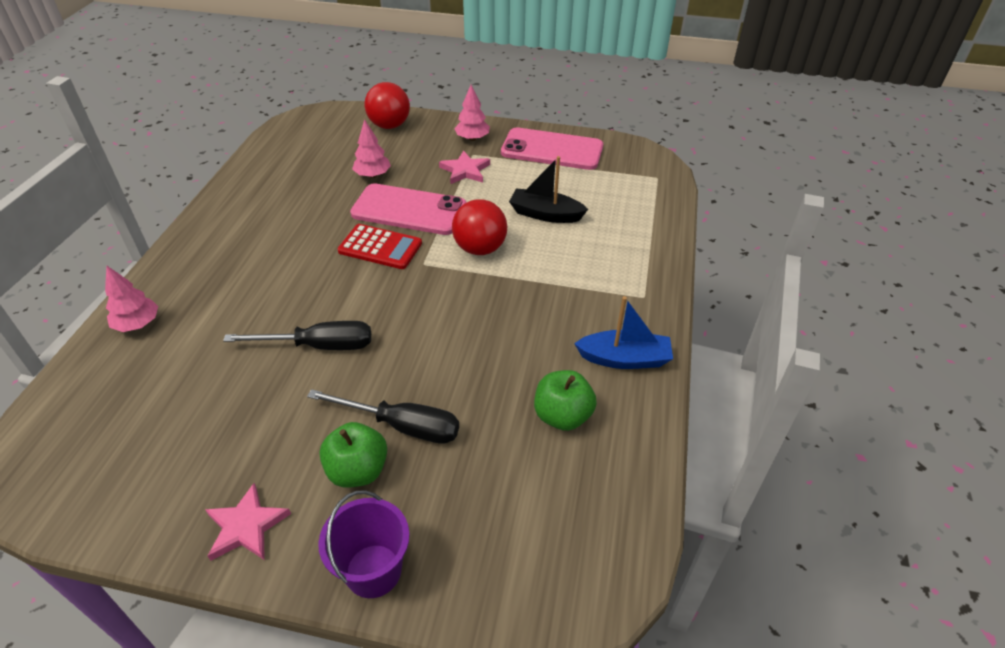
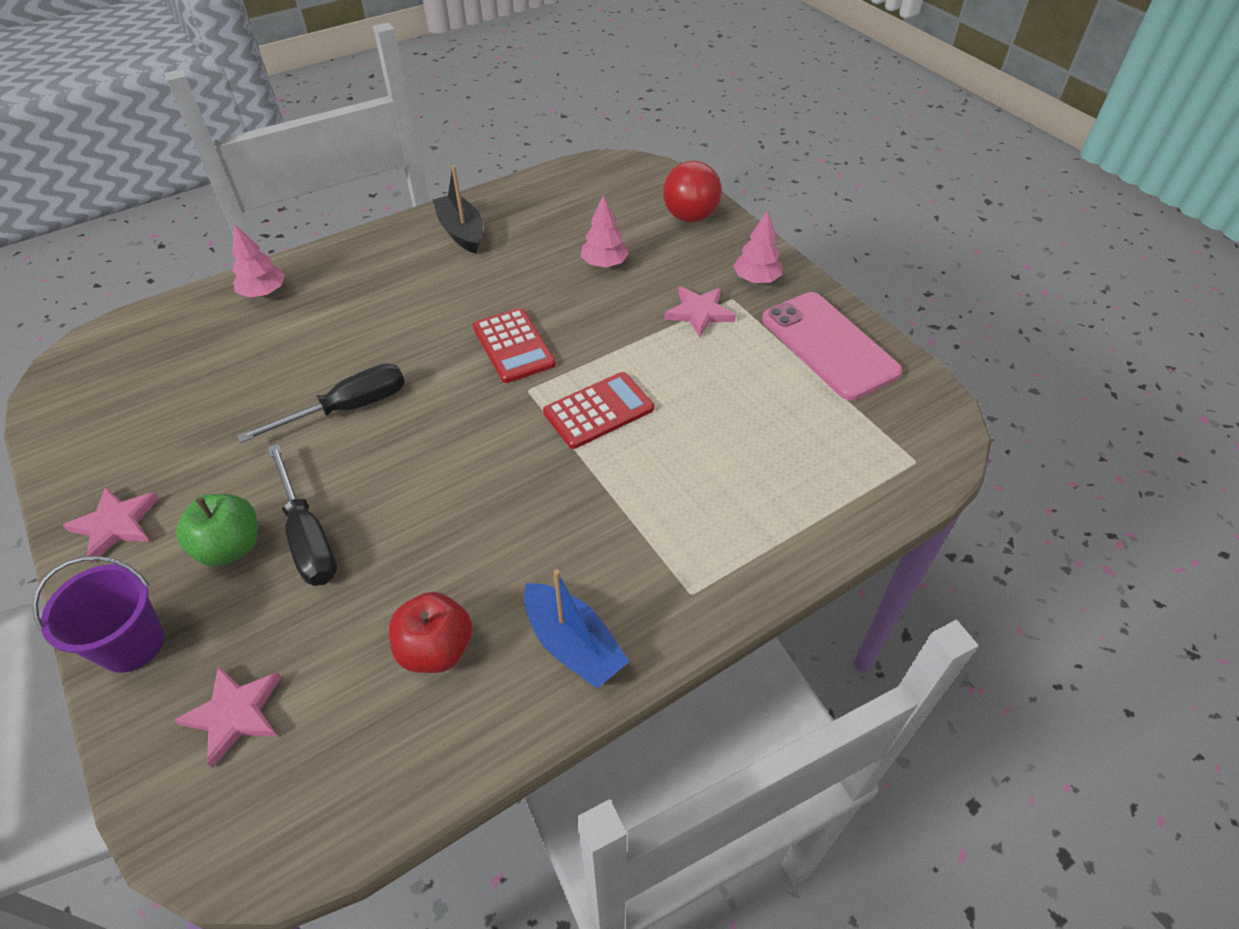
camera: 45 degrees right, 5 degrees up
(319, 346) = (348, 408): black screwdriver -> black screwdriver turned 75 degrees counterclockwise
(409, 210) = (588, 323): pink phone -> none
(480, 248) = (598, 411): red ball -> red calculator
(500, 540) = (235, 714): none -> pink star
(545, 214) = (716, 418): black boat -> black boat (462, 232)
(562, 416) = (436, 649): green apple -> red apple

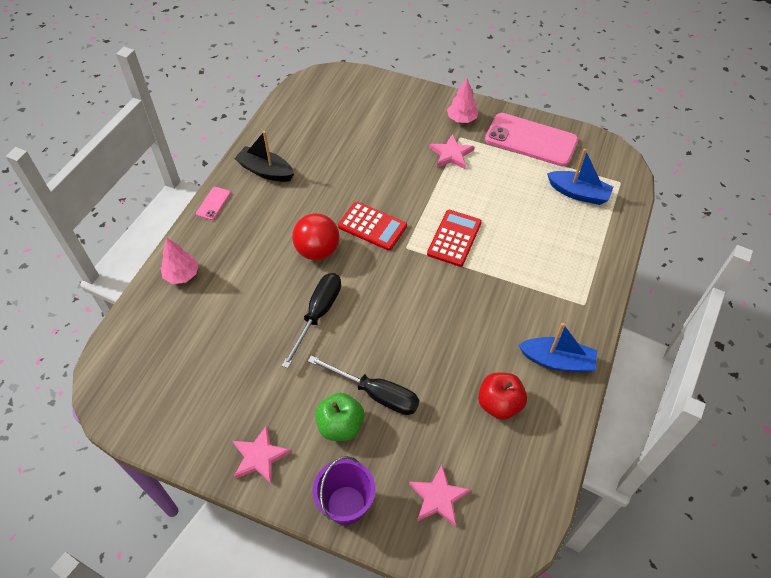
camera: 35 degrees left, 5 degrees up
(373, 239) = (213, 203): none -> pink phone
(604, 264) = (372, 150): pink tree -> none
(690, 217) = (390, 96): red ball -> red ball (317, 251)
(832, 444) = (578, 193): none -> blue boat

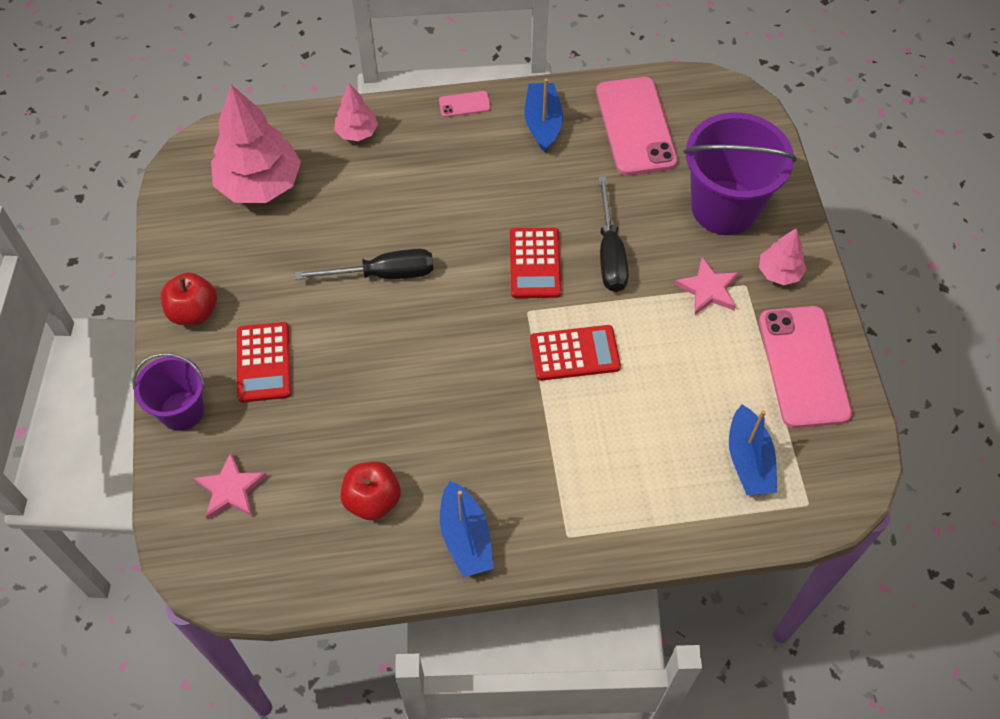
camera: 60 degrees right, 5 degrees up
(175, 358) = (260, 184): none -> pink tree
(259, 457) = (194, 312): pink star -> red apple
(266, 171) = (543, 123): black boat -> blue boat
(307, 129) = (635, 126): none -> pink phone
(317, 251) = (465, 230): red ball -> none
(340, 425) = (264, 362): green apple -> red calculator
(376, 394) = (318, 376): black screwdriver -> black screwdriver (610, 253)
(399, 119) = (724, 207): none -> purple bucket

